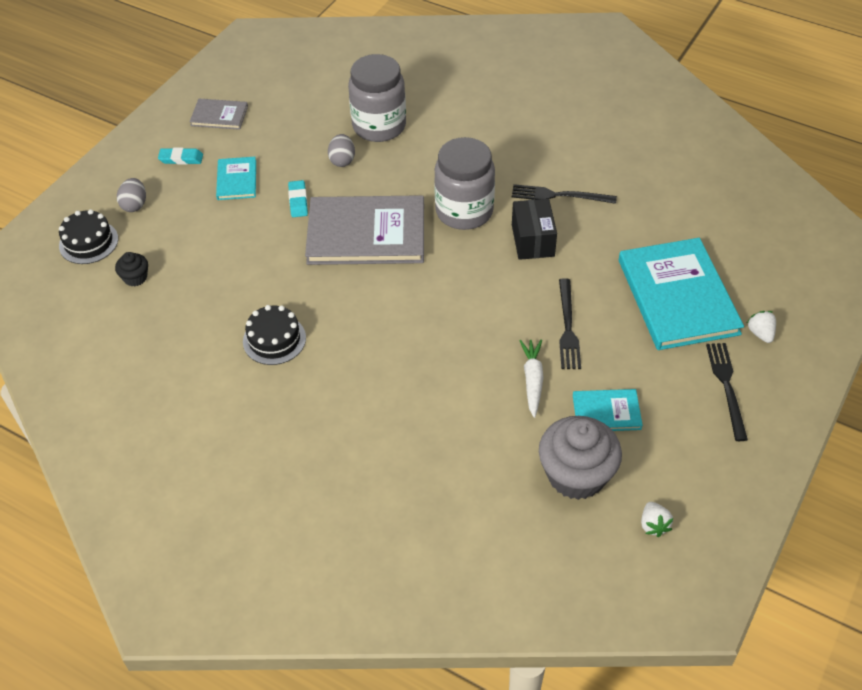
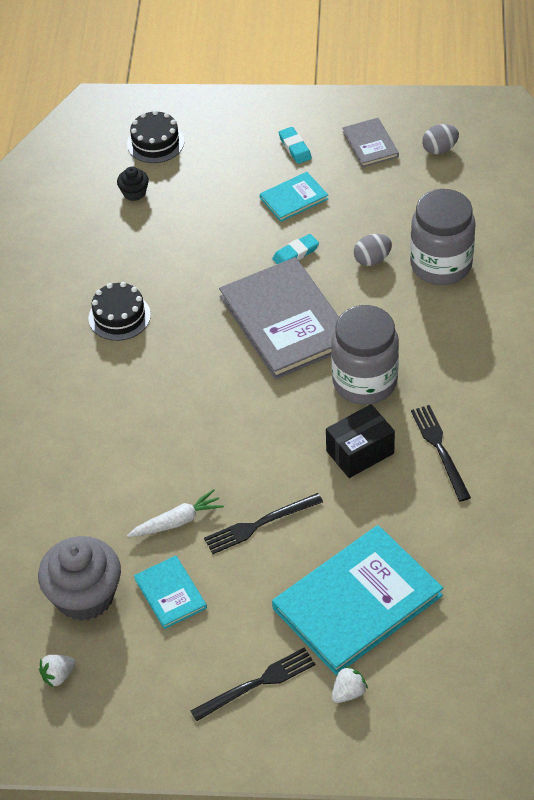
camera: 65 degrees right, 0 degrees up
(134, 205) = (217, 148): grey egg -> grey egg (439, 149)

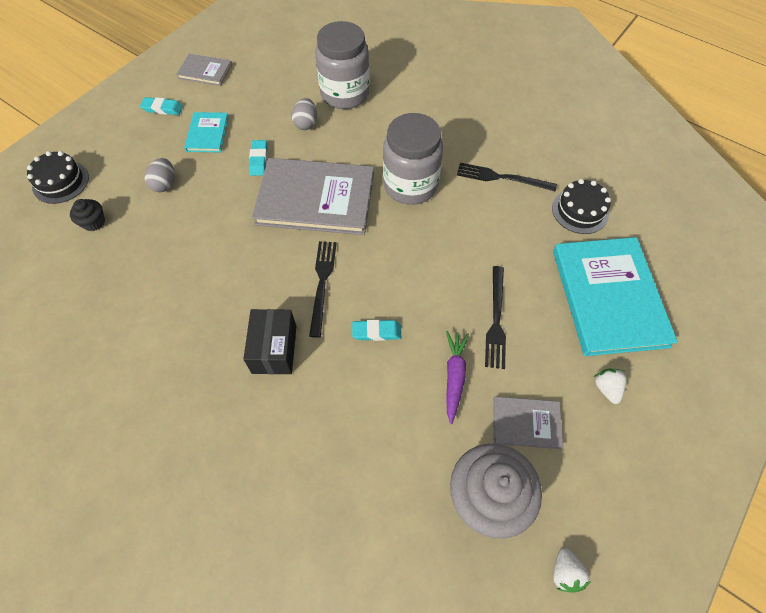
camera: 60 degrees left, 10 degrees up
(119, 316) = (208, 302): black cake -> black cake (580, 211)
(170, 593) = (526, 423): turquoise book -> grey book
(177, 521) = (454, 377): white carrot -> purple carrot
(179, 444) = (376, 332): none -> turquoise eraser
(257, 683) = (653, 407): black fork -> black fork (322, 283)
(348, 692) = (690, 348): white strawberry -> white strawberry (606, 388)
(360, 452) = (472, 222): black box -> black box (274, 349)
(439, 149) = (247, 43): grey egg -> grey egg (165, 184)

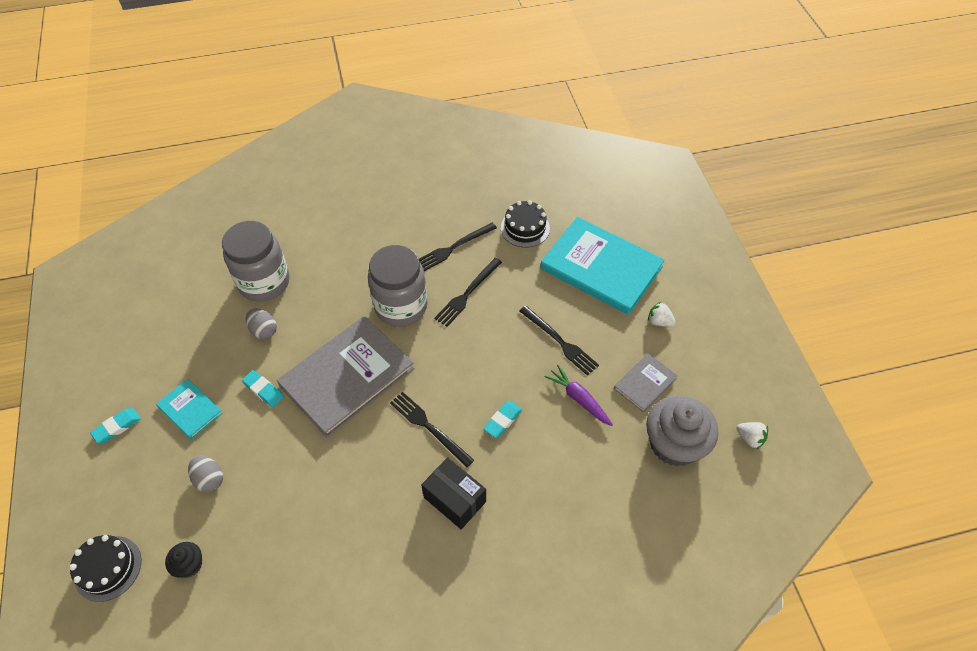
camera: 50 degrees left, 5 degrees down
(205, 71) = (112, 364): grey book -> none
(469, 219) = (467, 293): none -> black fork

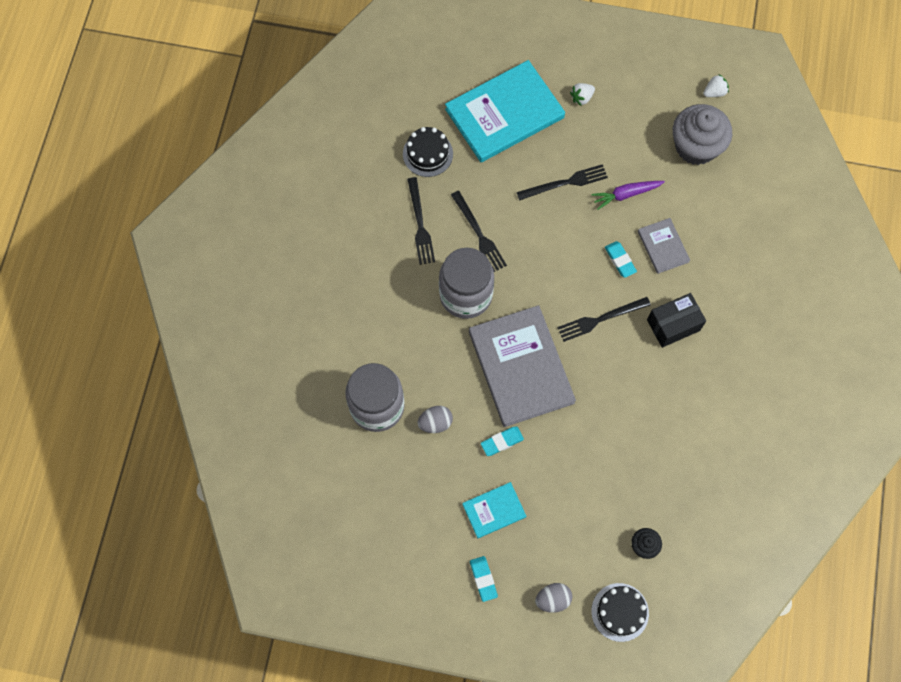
camera: 65 degrees left, 15 degrees up
(209, 479) = (572, 511): grey egg -> grey egg (552, 599)
(645, 383) = (634, 139): grey book -> grey book (663, 246)

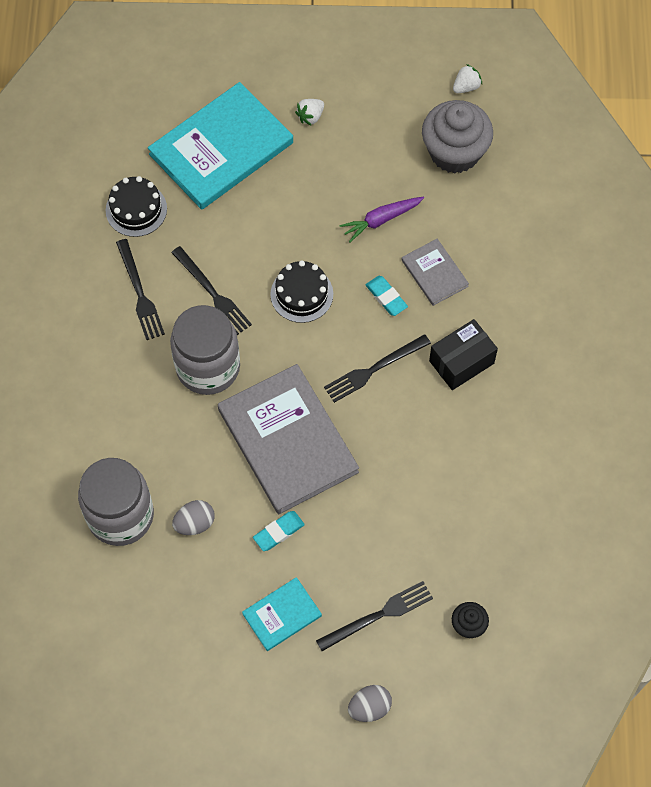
camera: 10 degrees left, 5 degrees down
(483, 579) = (281, 698): turquoise eraser -> none
(565, 183) = (306, 217): black fork -> black fork (378, 615)
(620, 612) = (452, 708): black cake -> black cake (301, 294)

